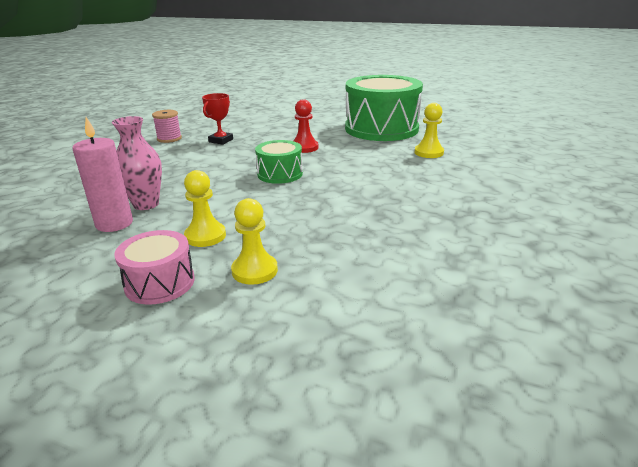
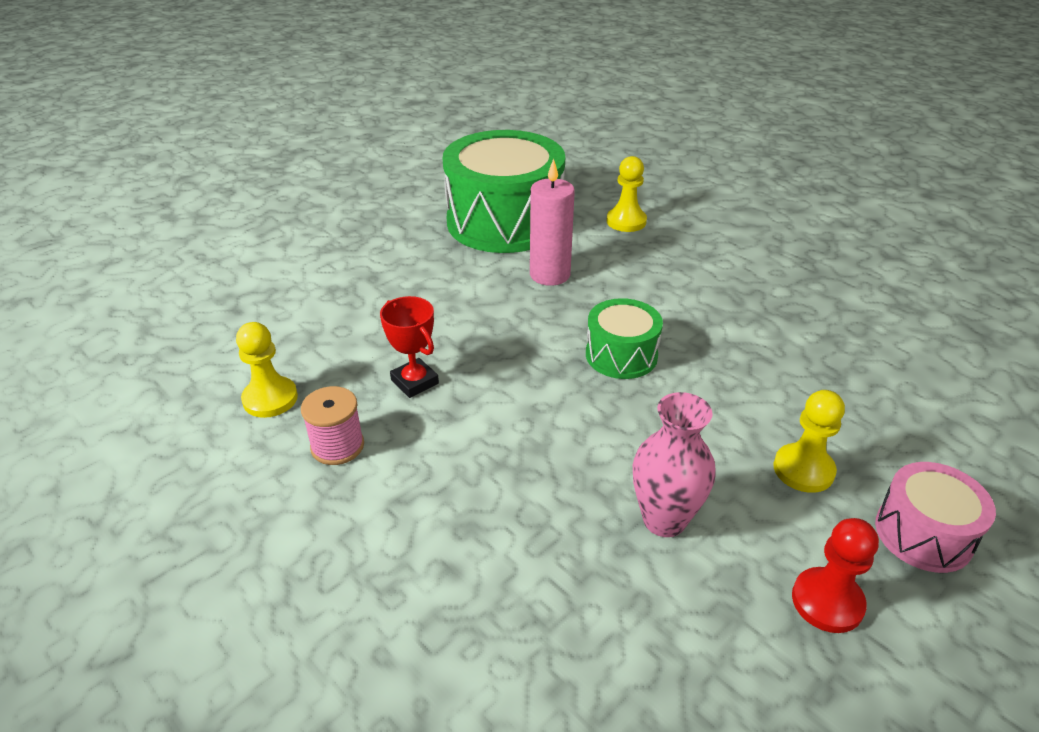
camera: 65 degrees left, 10 degrees up
(114, 223) = (725, 567): pink candle -> pink candle (550, 275)
(254, 271) = (907, 444): yellow pawn -> yellow pawn (270, 399)
(304, 147) = (527, 306): red pawn -> red pawn (827, 602)

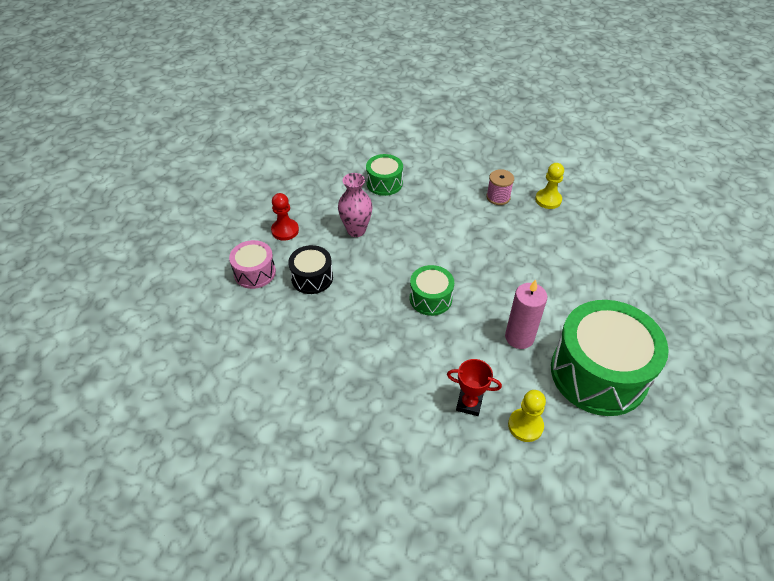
camera: 145 degrees right, 10 degrees up
(414, 382) = (505, 235): red trophy -> red trophy (469, 404)
(516, 606) = (384, 183): none -> green drum
(803, 470) = (312, 278): yellow pawn -> black drum

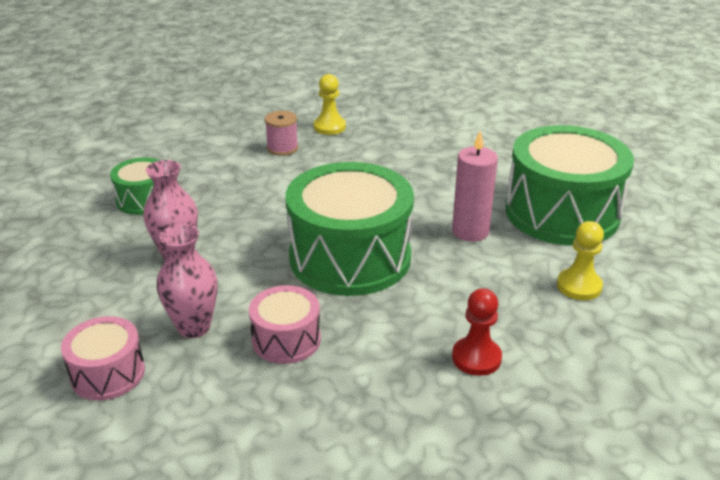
camera: 50 degrees left, 15 degrees down
(285, 230) = (83, 309): red pawn -> red pawn (476, 358)
(312, 278) = (194, 327): black drum -> pink vase
(338, 319) = (286, 339): none -> pink drum
(430, 298) = (350, 257): green drum -> green drum, size x2.03
(469, 404) = (516, 307): red trophy -> none

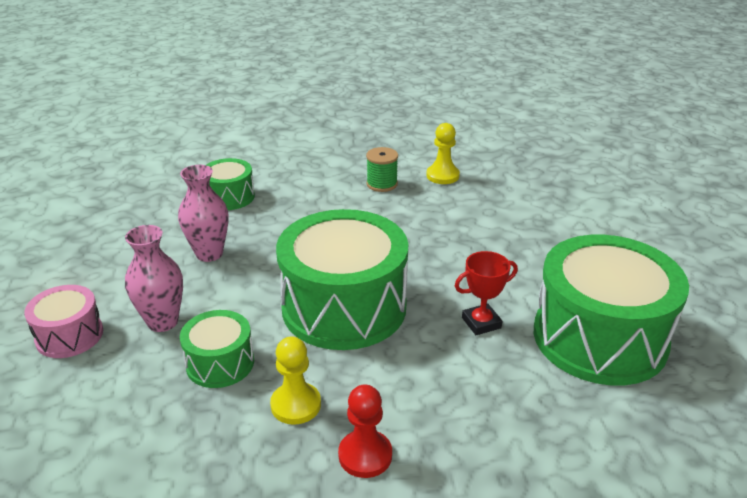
camera: 30 degrees right, 0 degrees up
(282, 148) = (382, 184): pink spool -> green spool
(286, 339) = (220, 363): pink drum -> green drum
(470, 231) = (481, 323): pink candle -> red trophy
(579, 286) = (543, 425): yellow pawn -> yellow pawn (296, 405)

